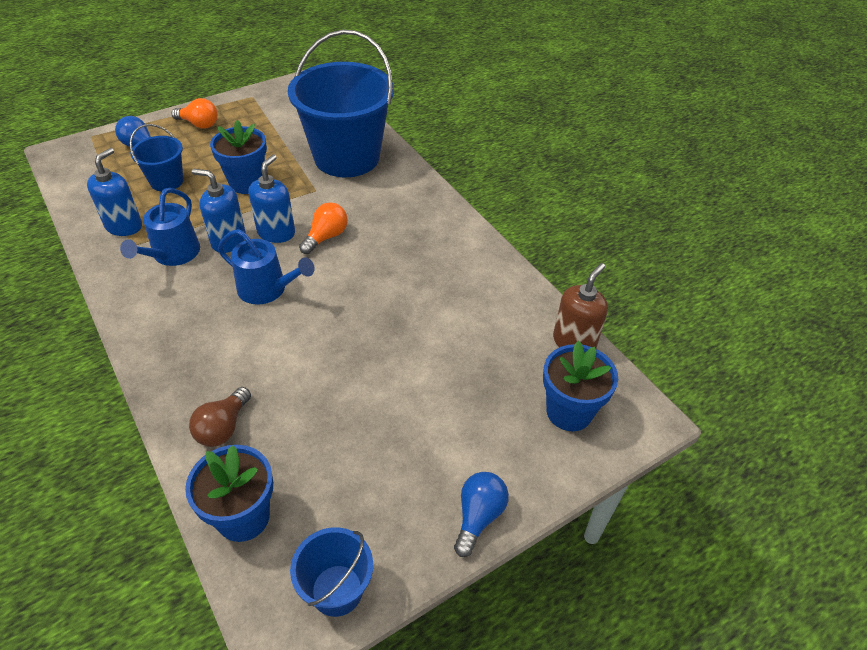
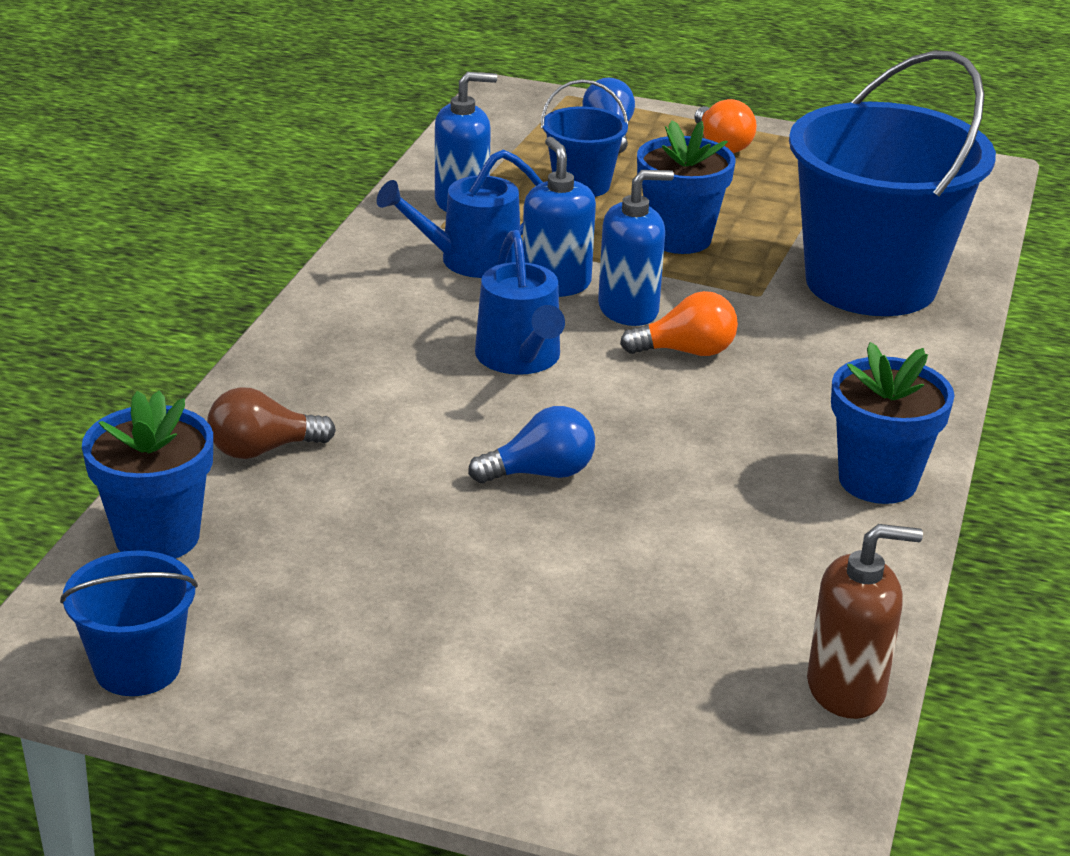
camera: 50 degrees right, 15 degrees down
(478, 516) = (386, 741): blue light bulb -> blue light bulb (540, 473)
(569, 412) = (692, 748): blue flower pot -> blue flower pot (877, 480)

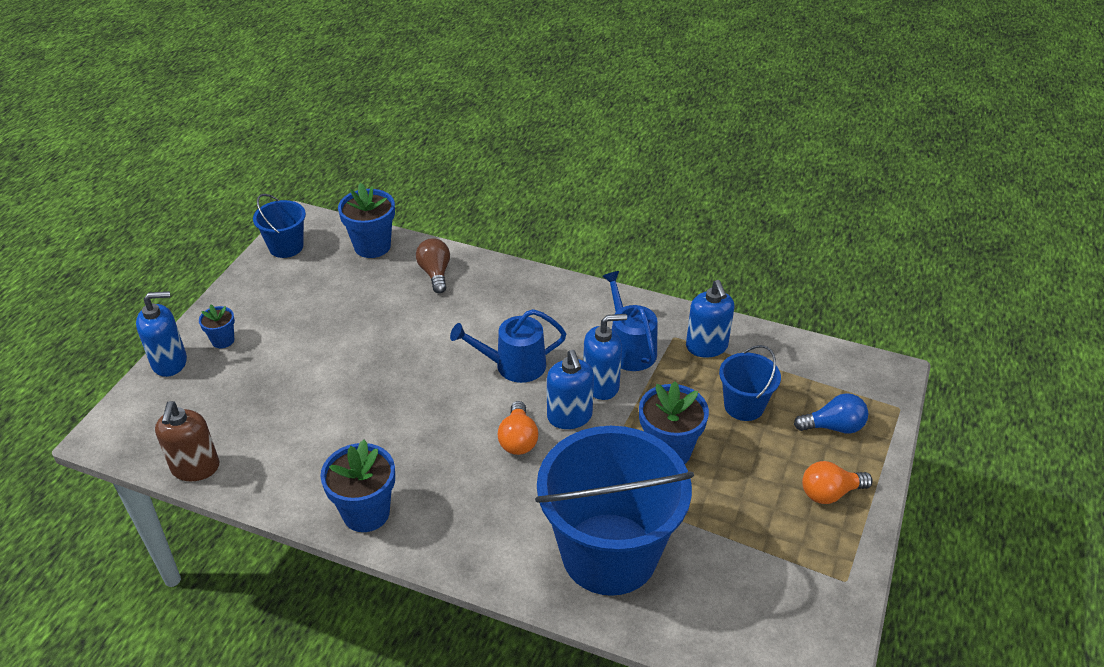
camera: 95 degrees right, 10 degrees up
(479, 716) = (223, 340): none -> blue flower pot
(540, 473) = (399, 368): blue light bulb -> none
(558, 789) = (170, 362): none -> blue soap dispenser

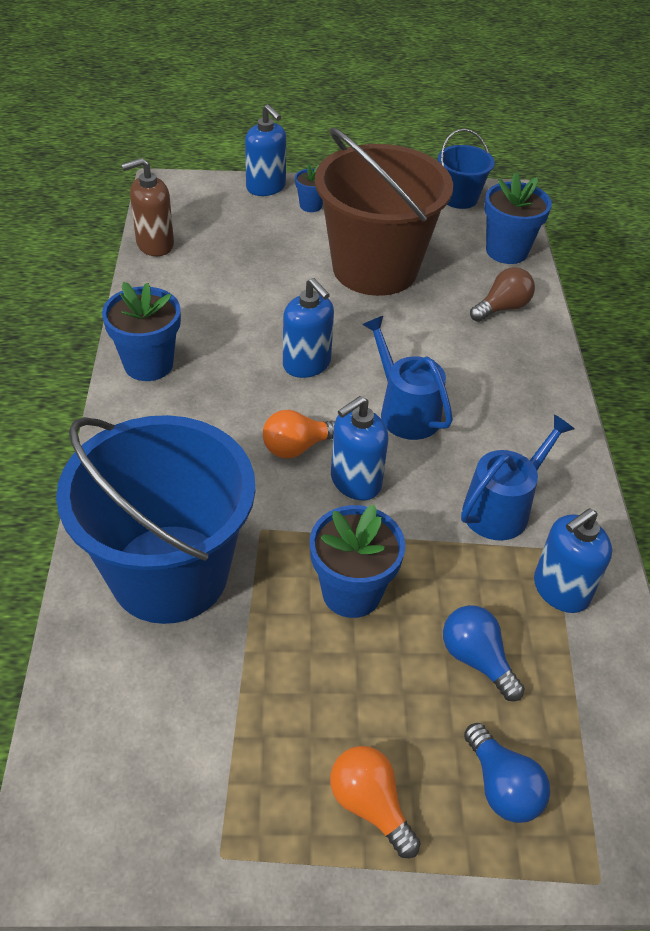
camera: 65 degrees right, 5 degrees up
(340, 328) = (375, 268): none -> brown bucket
(601, 385) = (422, 497): blue soap dispenser -> blue soap dispenser (307, 364)
(744, 406) = (476, 659): blue bucket -> blue light bulb

